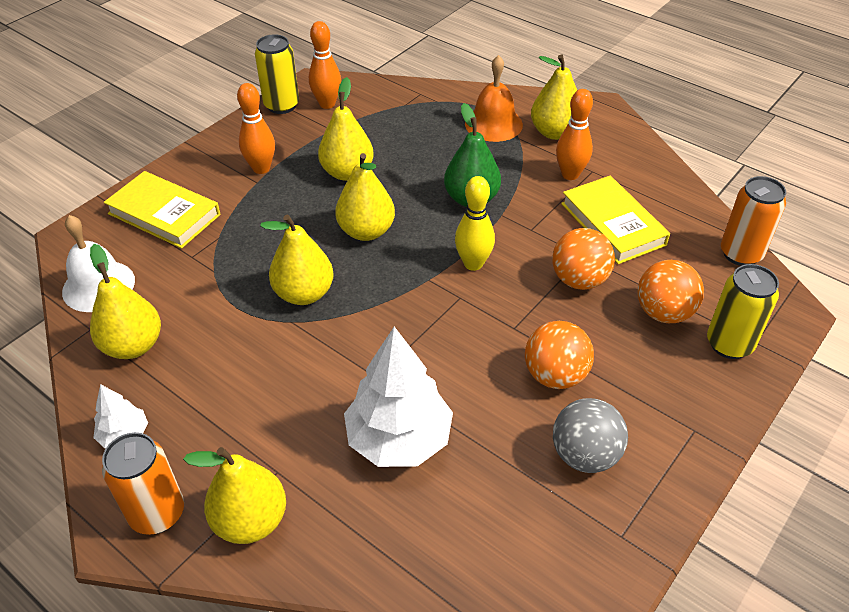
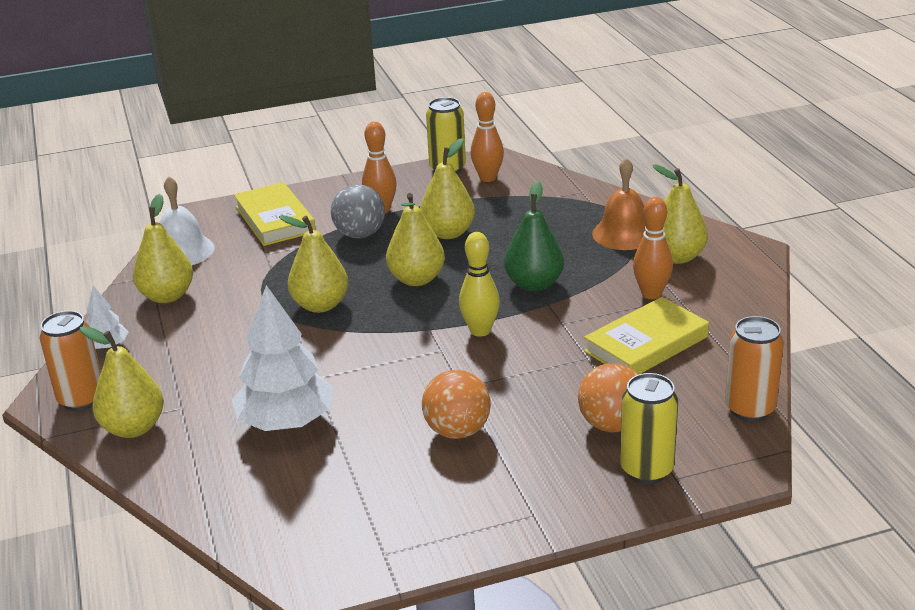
camera: 35 degrees right, 15 degrees down
(579, 280) = (561, 374): orange ball -> none
(585, 455) = (418, 491): grey ball -> grey ball (360, 234)
(613, 224) = (646, 344): yellow book -> yellow book turned 45 degrees clockwise

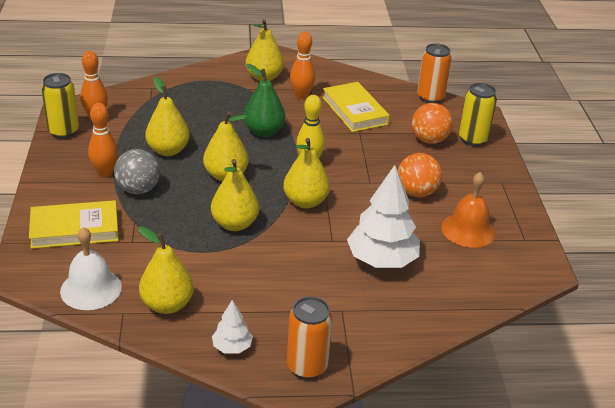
camera: 80 degrees left, 5 degrees up
(133, 428) = (359, 338): yellow pear -> yellow pear (305, 202)
(624, 234) = (222, 87): orange bell -> orange bell (468, 230)

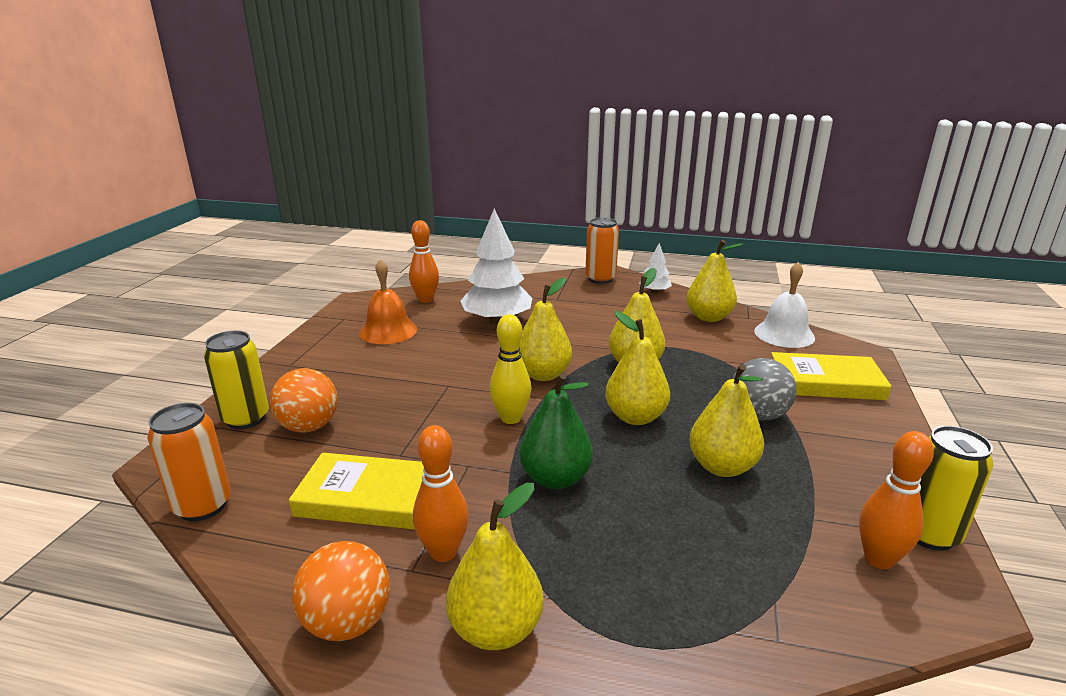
camera: 160 degrees left, 10 degrees down
(105, 173) = (814, 444): orange bowling pin -> orange bowling pin (425, 300)
(355, 111) = (370, 498): yellow book -> yellow book turned 75 degrees counterclockwise
(416, 192) = (403, 367): orange ball -> orange ball (348, 622)

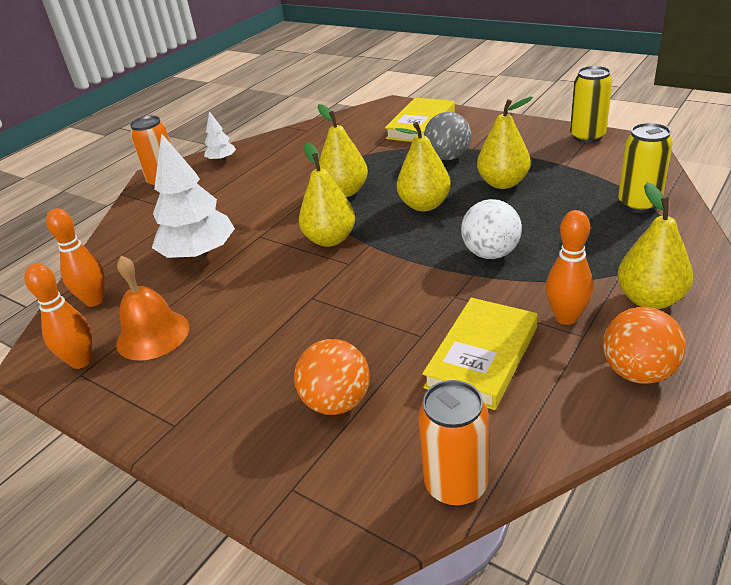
camera: 65 degrees left, 10 degrees up
(246, 419) = (288, 461): yellow can -> yellow can (639, 204)
(511, 418) = (393, 265): yellow bowling pin -> none
(555, 478) = (491, 253): green pear -> white ball
(708, 317) = (292, 145): yellow pear -> none
(784, 334) = (345, 123): white bell -> none
(878, 559) = (605, 155): orange bowling pin -> orange bowling pin (81, 361)

